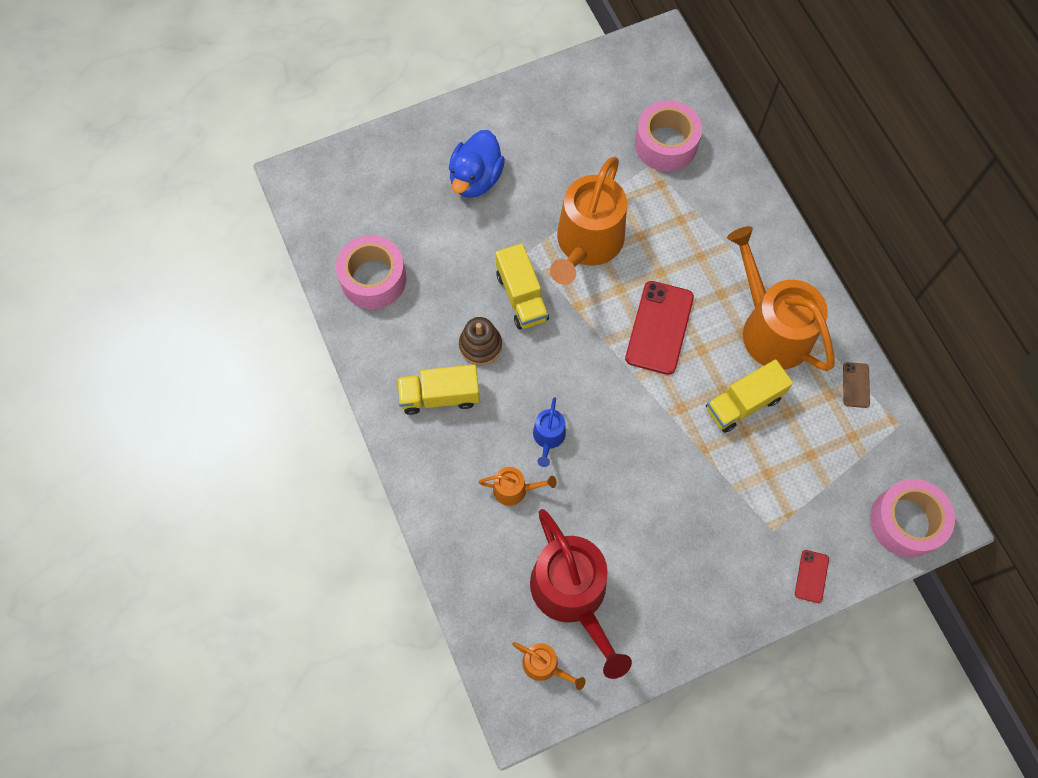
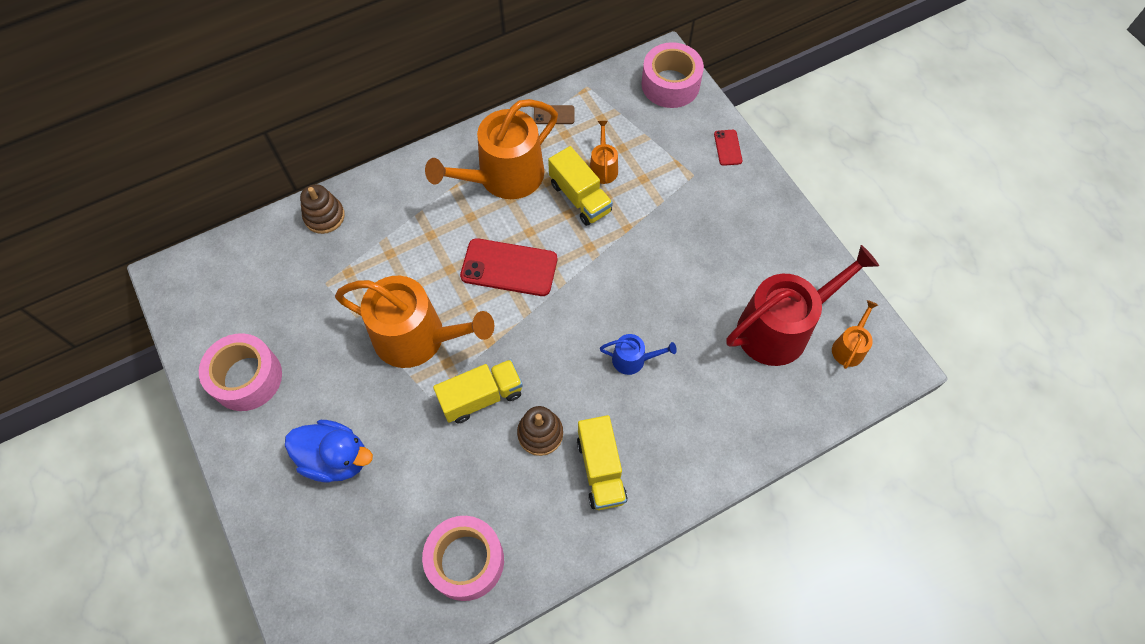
camera: 95 degrees left, 5 degrees down
(514, 489) = (690, 387): orange watering can -> orange watering can (603, 167)
(666, 144) = (300, 269): pink tape -> pink tape (247, 378)
(725, 162) = (324, 216): none -> brown stacking toy
(811, 576) = (727, 147): red phone -> red phone turned 75 degrees clockwise

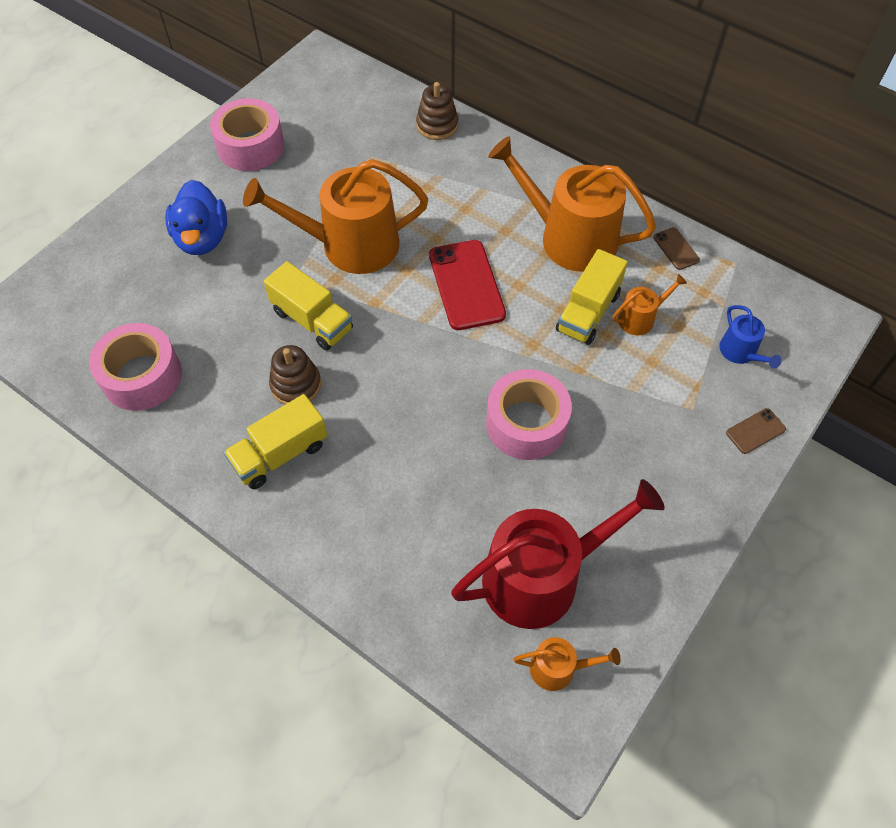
camera: 65 degrees right, 5 degrees down
(418, 337) = (350, 245): orange watering can -> orange watering can turned 90 degrees clockwise
(633, 359) = (420, 436): blue watering can -> blue watering can (740, 352)
(670, 84) = (801, 340): pink tape -> pink tape (526, 423)
(727, 147) = (755, 431): red phone -> brown phone
(781, 328) = (541, 576): red watering can -> red watering can turned 60 degrees counterclockwise

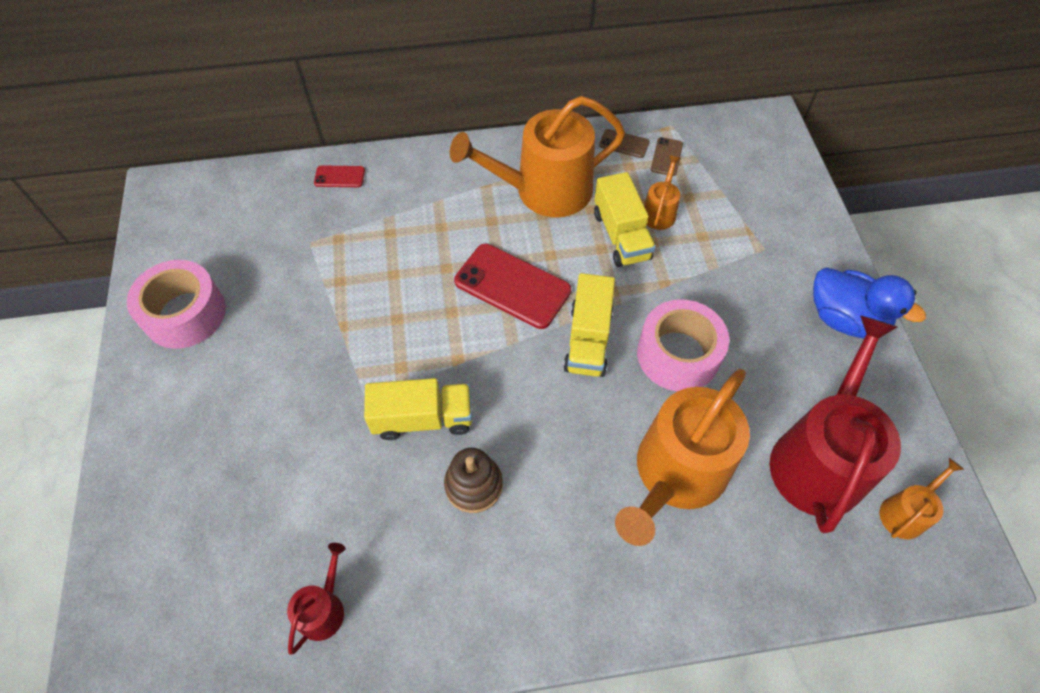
camera: 45 degrees left, 0 degrees up
(142, 376) = (324, 608): pink tape -> red watering can
(202, 238) = (234, 432): blue duck -> blue duck (845, 319)
(280, 454) = (530, 555): yellow truck -> yellow truck (588, 340)
(350, 245) = (381, 329): orange watering can -> orange watering can (676, 474)
(437, 125) = (339, 177): brown stacking toy -> red phone
(740, 352) = (745, 185): blue watering can -> none
(755, 431) = (815, 231): brown phone -> brown phone (666, 157)

